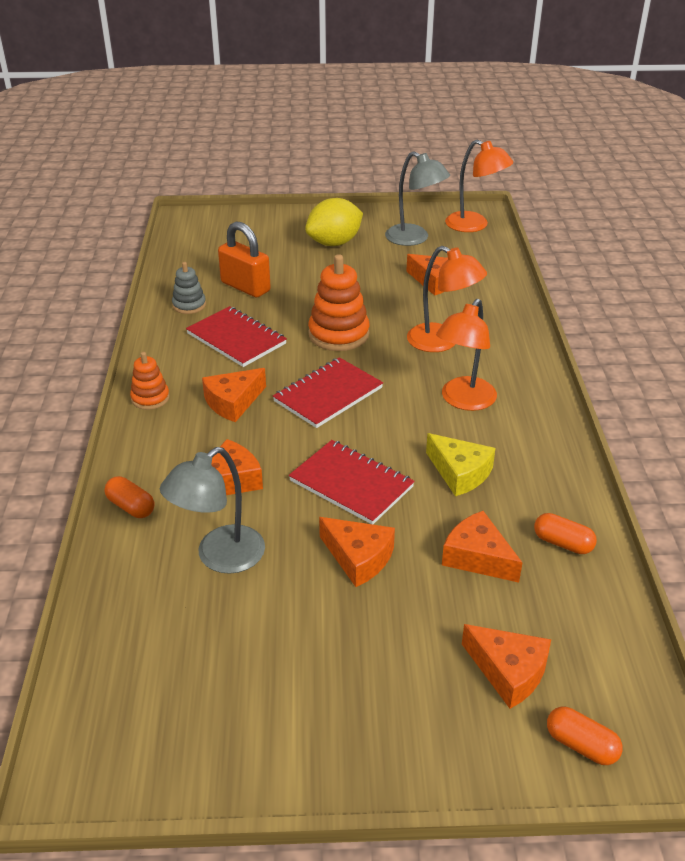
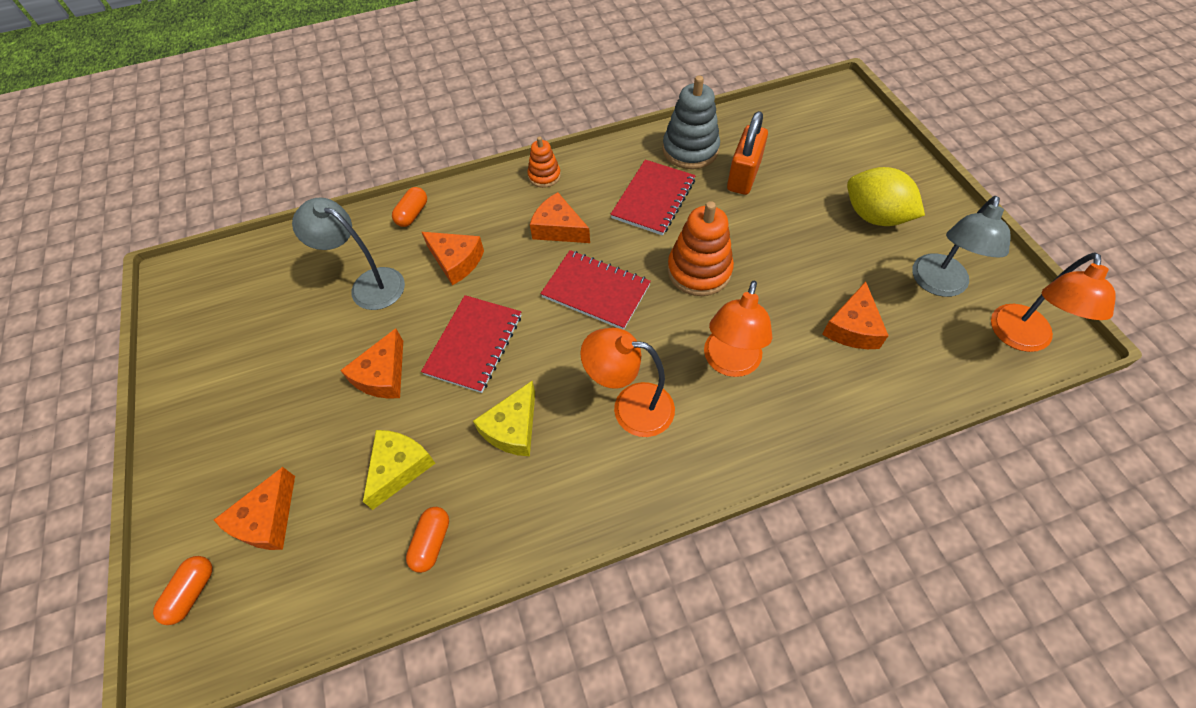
camera: 75 degrees right, 20 degrees up
(189, 305) = (690, 150): grey stacking toy -> grey stacking toy, size x1.75
(477, 557) = (399, 468): orange cheese -> yellow cheese

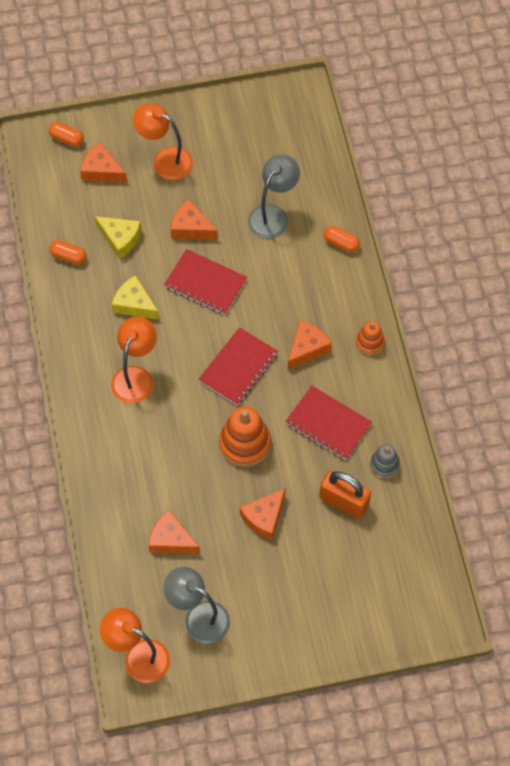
camera: 95 degrees right, 5 degrees up
(456, 261) = (285, 273): orange cheese -> orange cheese (264, 517)
(690, 150) = (384, 465): grey stacking toy -> grey stacking toy, size x0.57
(729, 363) = (157, 446): orange lamp -> orange lamp (165, 160)
(874, 216) = (278, 595): yellow lemon -> none

